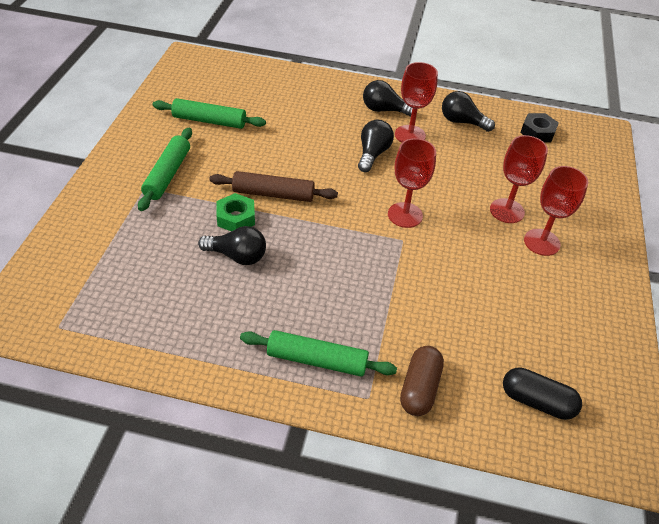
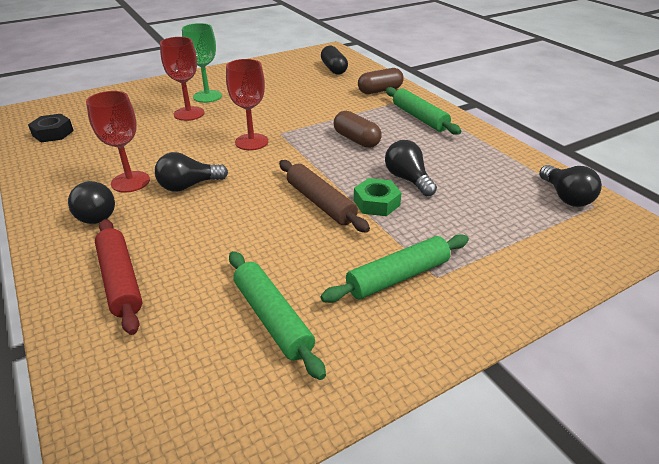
camera: 130 degrees left, 10 degrees down
(305, 95) = (121, 280): none -> red rolling pin
(332, 276) = (356, 140): none -> brown capsule
(462, 122) = (73, 167): black light bulb -> black light bulb (565, 197)
(541, 242) = (207, 96): red goblet -> green goblet

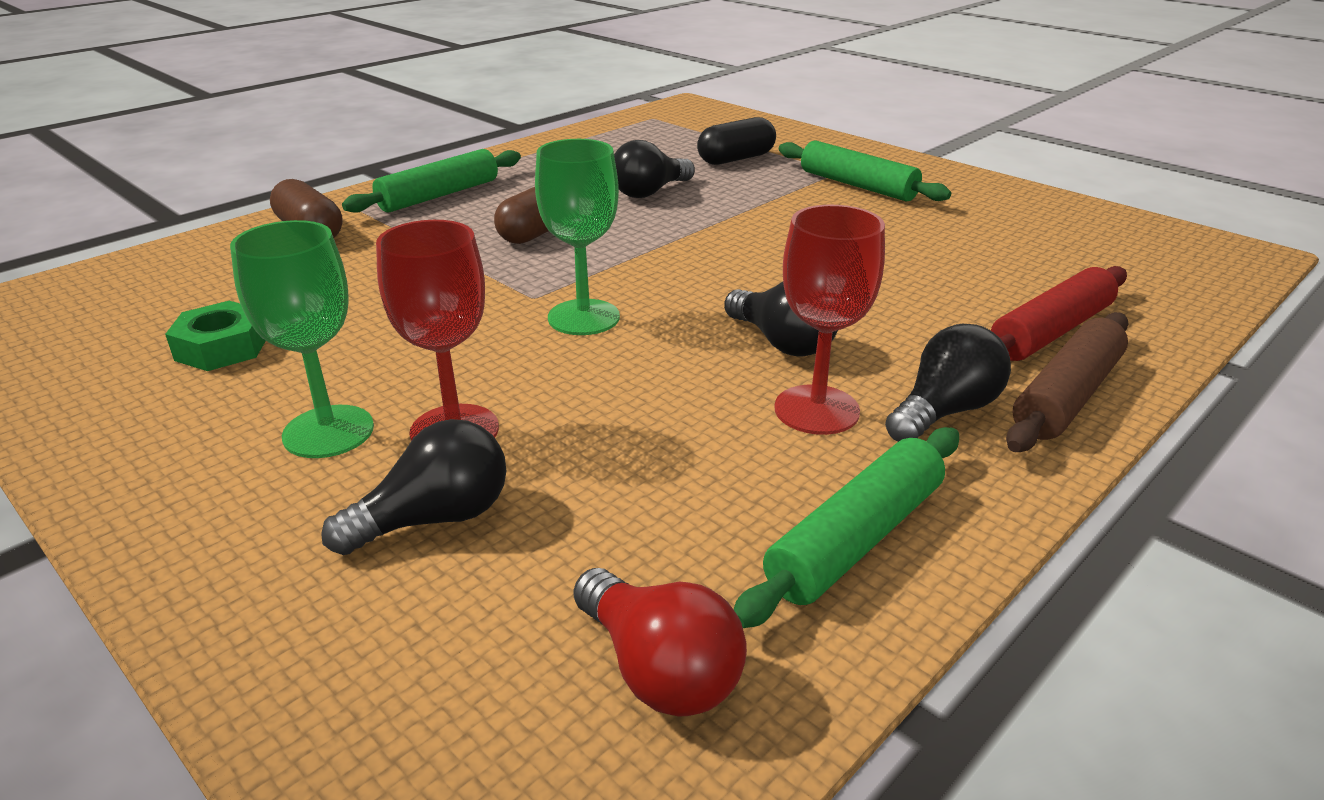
camera: 105 degrees left, 5 degrees down
(53, 133) = (659, 670): black nut -> red light bulb
(251, 142) = (583, 317): red goblet -> green goblet
(272, 318) = (988, 231): green rolling pin -> green rolling pin (856, 539)
(320, 203) = (749, 235): brown rolling pin -> brown rolling pin (1067, 396)
(334, 69) = (154, 288): black capsule -> black capsule (736, 159)
(376, 203) = (723, 204): green nut -> green nut (222, 347)
(565, 197) = (642, 126): black light bulb -> black light bulb (434, 519)

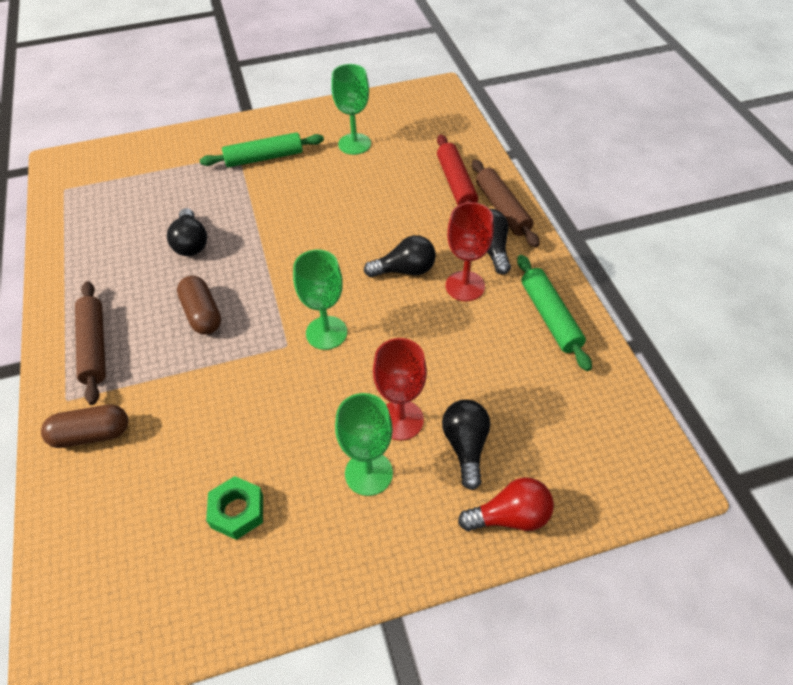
camera: 60 degrees left, 20 degrees up
(439, 195) = (94, 347): green rolling pin -> brown rolling pin
(659, 670) = (587, 402): red light bulb -> red light bulb (510, 516)
(736, 159) = (178, 185): black capsule -> none
(988, 229) = (354, 144): none -> green goblet

